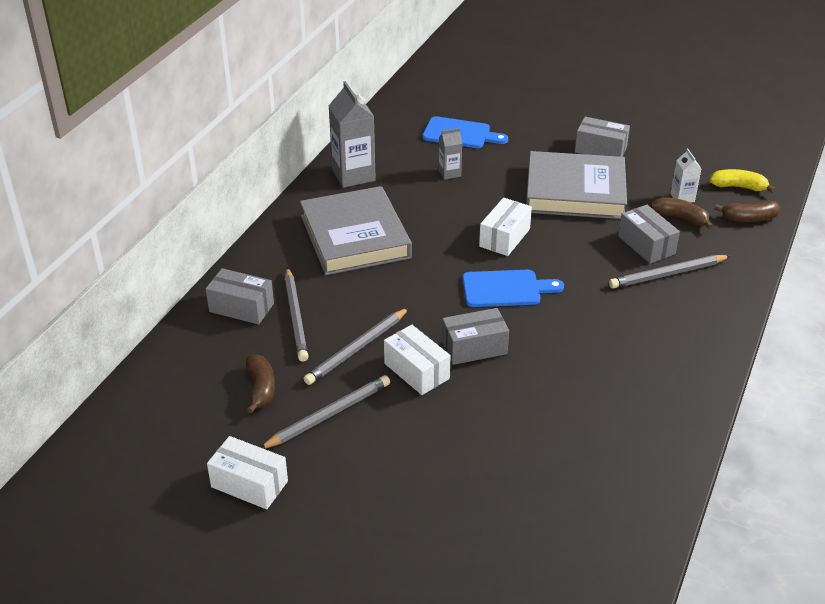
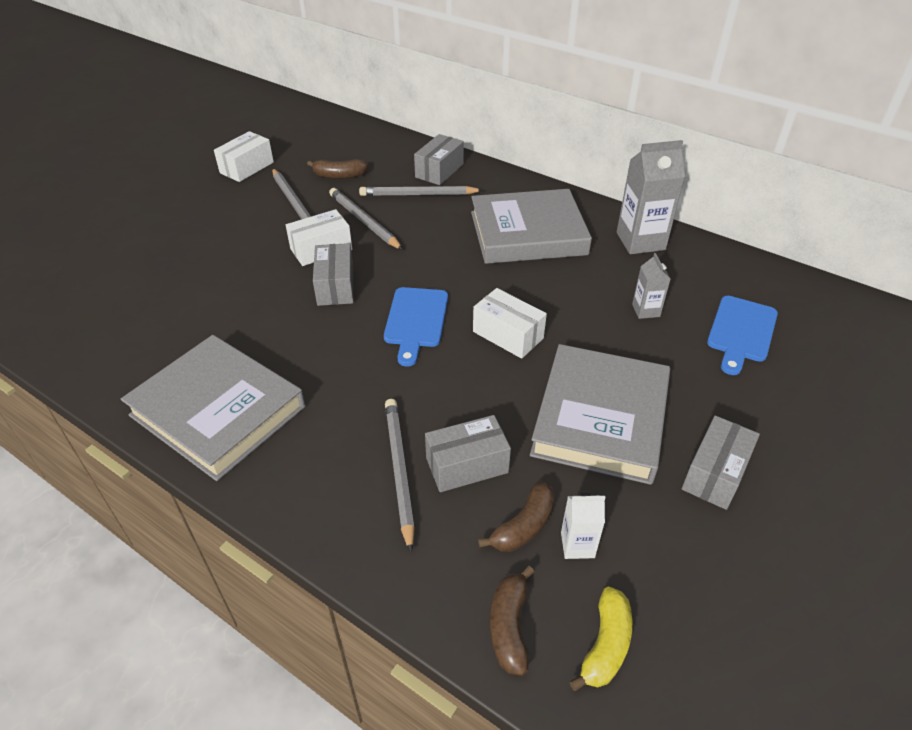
camera: 100 degrees right, 5 degrees up
(662, 383) = (218, 411): none -> grey book

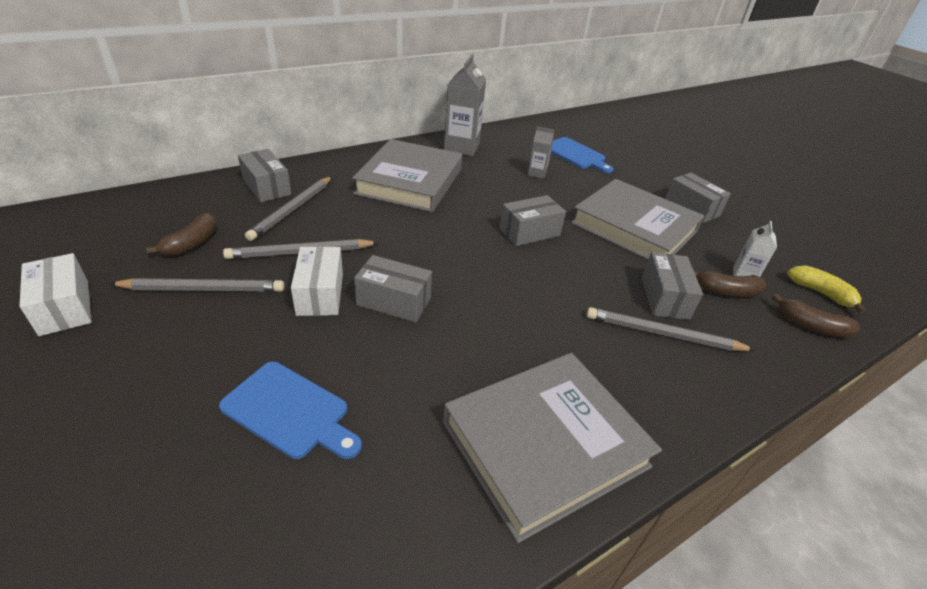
camera: 70 degrees left, 5 degrees down
(416, 321) = (482, 269): blue cutting board -> blue cutting board (290, 411)
(508, 335) = (529, 232): white box -> grey box
(523, 526) = (726, 291): brown banana -> brown banana turned 120 degrees clockwise

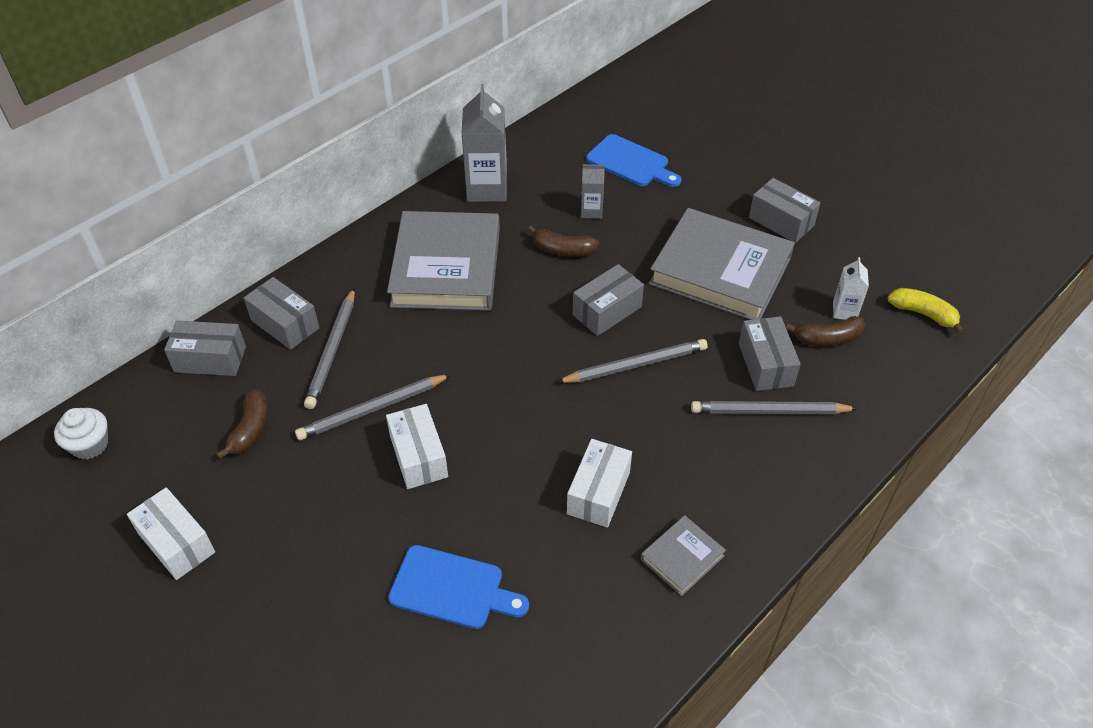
camera: 10 degrees left, 10 degrees up
(59, 225) = (90, 445): none -> white cupcake
(203, 289) = (299, 484): grey pencil -> grey pencil (635, 365)
(394, 301) = (496, 445): grey box -> grey box (210, 359)
(475, 362) = (598, 493): none -> white box
(544, 444) = (682, 557): grey book -> grey book, size x0.45
(811, 326) = (912, 361): brown banana -> brown banana (563, 250)

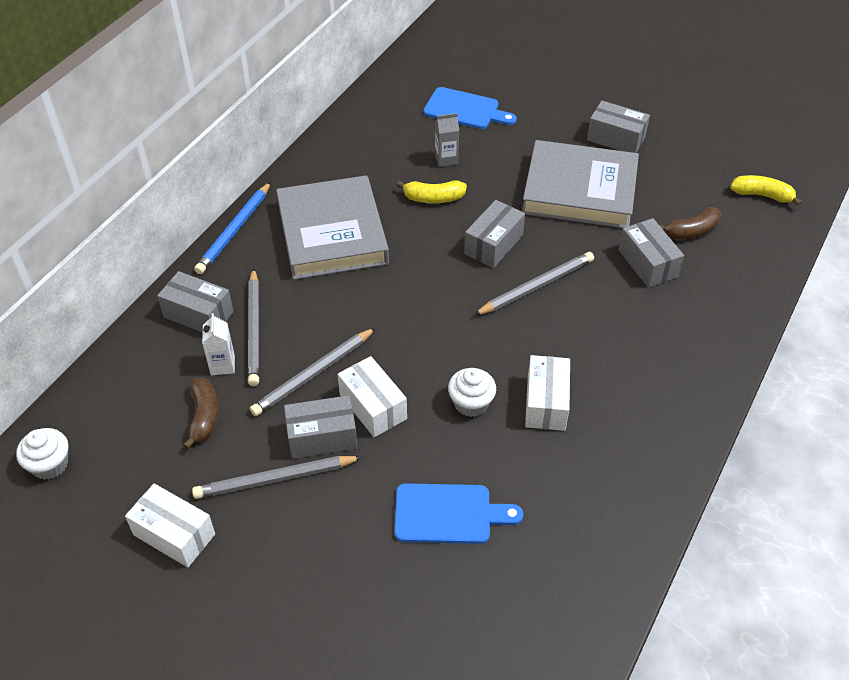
camera: 15 degrees left, 0 degrees up
(210, 359) = (138, 361): grey box -> grey box (322, 437)
(352, 245) = (234, 230): none -> blue pencil
(487, 189) = (342, 156): grey carton -> none
(520, 475) = (471, 403): none -> white cupcake
(563, 250) = (433, 198): brown banana -> yellow banana
(682, 557) = (638, 441): grey book -> none
(769, 411) = (665, 302): grey pencil -> grey pencil (275, 479)
(844, 311) = (697, 205): white carton -> white carton (222, 365)

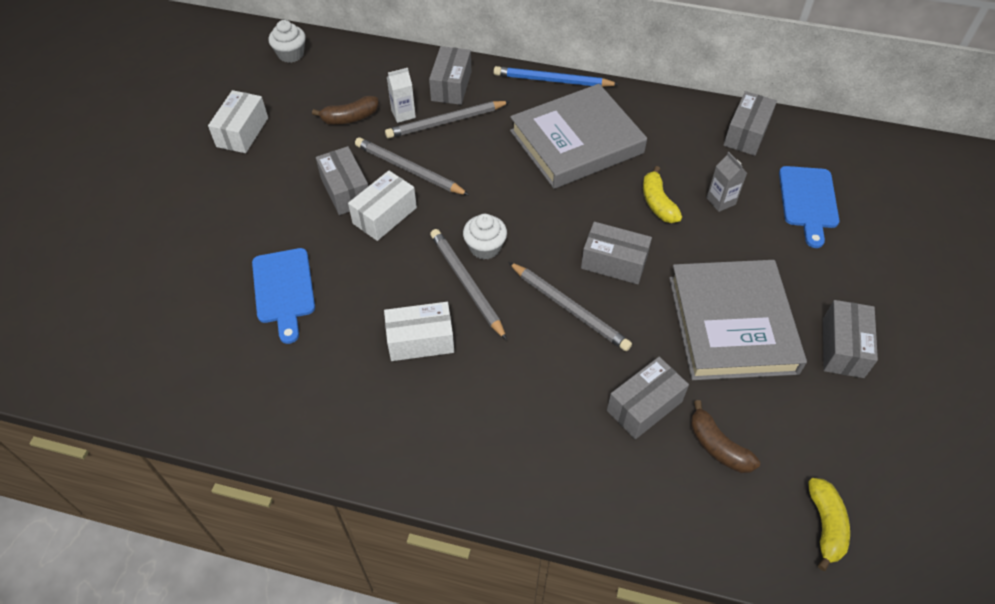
camera: 75 degrees right, 5 degrees up
(275, 479) = (300, 173): grey pencil -> grey pencil (467, 284)
(372, 121) = (746, 134): none -> grey box
(471, 403) = (405, 283): white cupcake -> white cupcake (485, 247)

